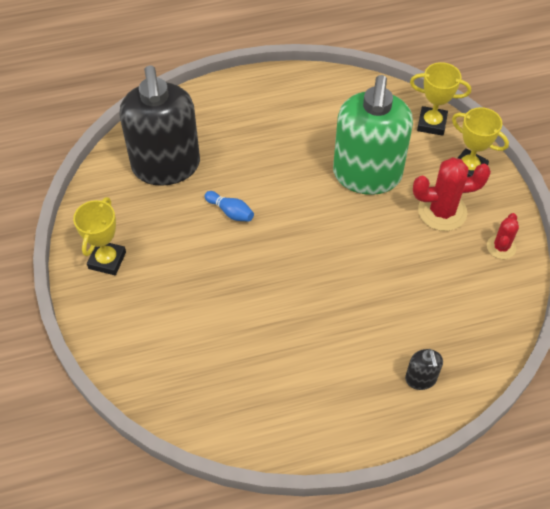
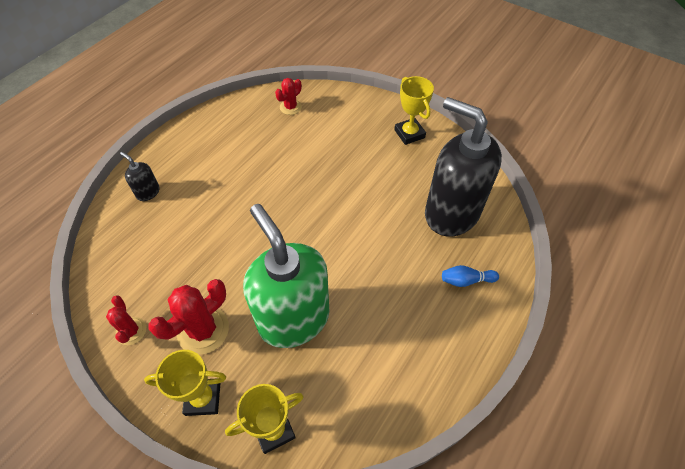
camera: 140 degrees right, 0 degrees up
(187, 386) = (290, 107): none -> red cactus
(230, 212) = (369, 212): blue bowling pin -> blue bowling pin (466, 280)

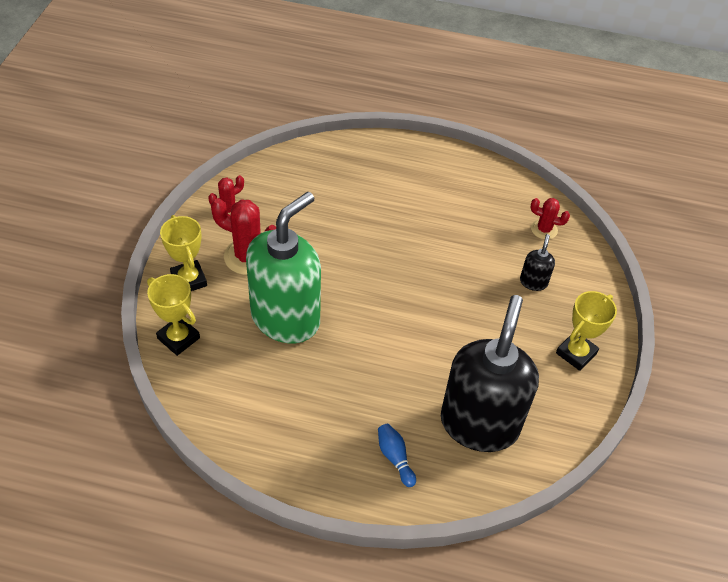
camera: 65 degrees right, 5 degrees down
(148, 192) = (368, 162): black soap dispenser -> black soap dispenser (533, 282)

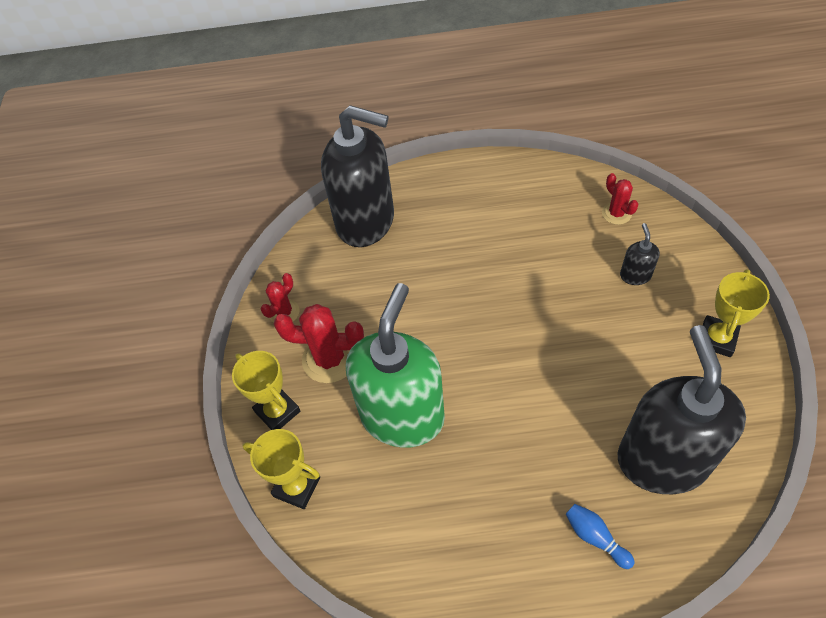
camera: 10 degrees left, 5 degrees up
(328, 164) = (366, 222): none -> black soap dispenser
(544, 229) = (616, 213): red cactus -> red cactus turned 60 degrees clockwise

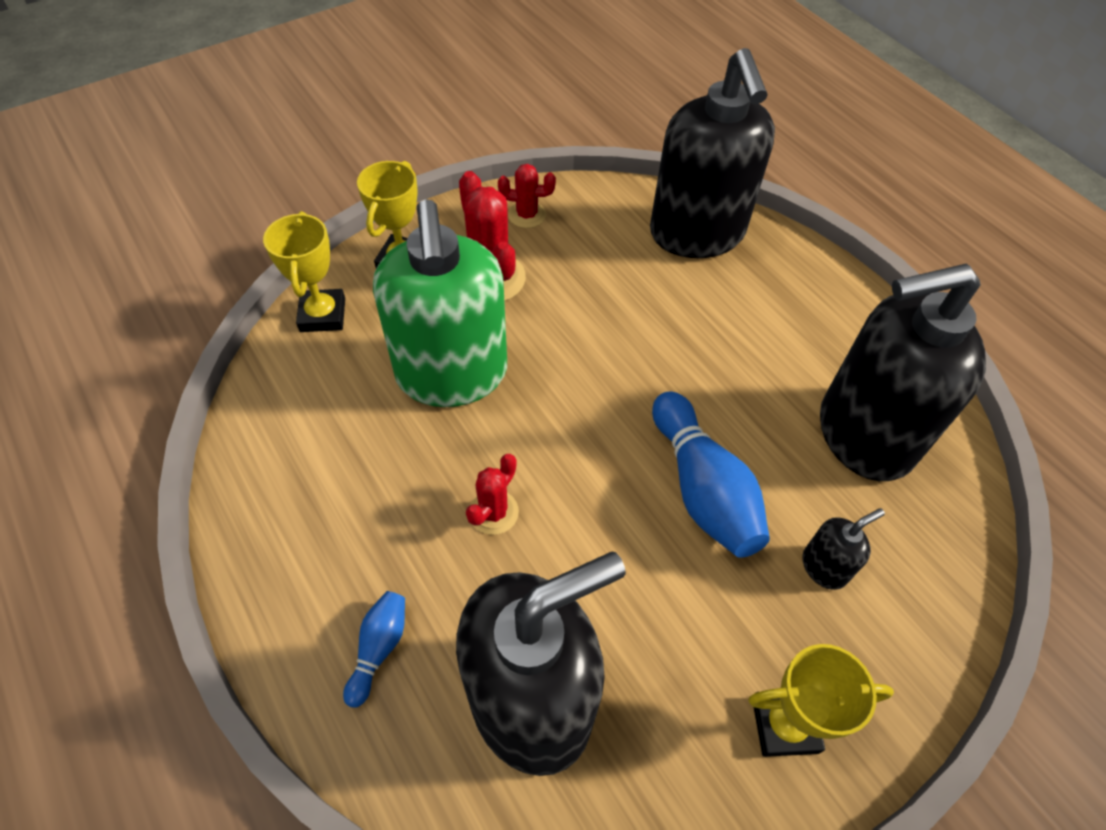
camera: 55 degrees right, 0 degrees up
(402, 416) = (452, 374): green soap dispenser -> green soap dispenser turned 90 degrees clockwise
(560, 309) = (702, 488): none -> blue bowling pin
(561, 215) = (863, 435): none -> black soap dispenser
(616, 213) = (920, 505): red cactus -> red cactus (493, 512)

